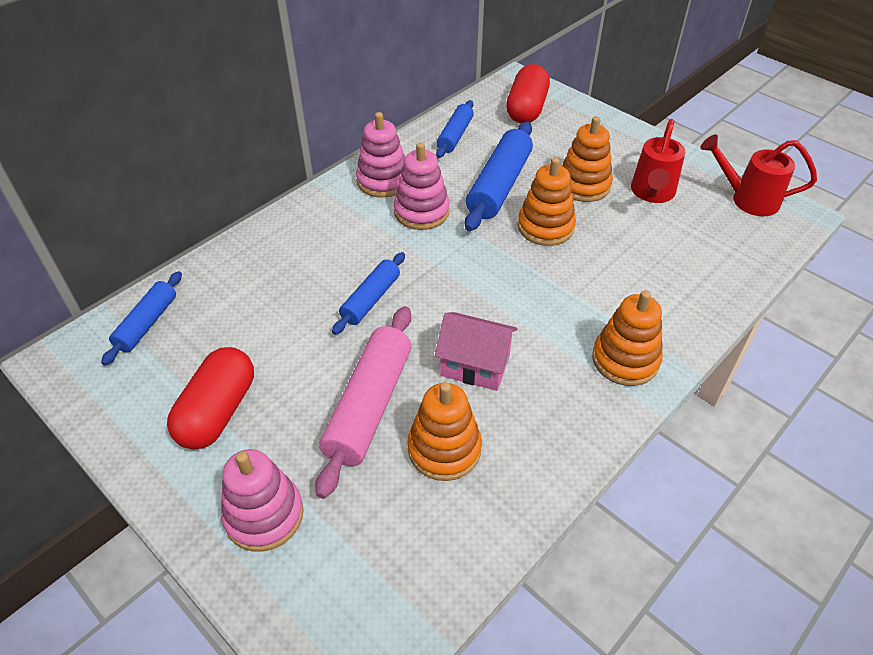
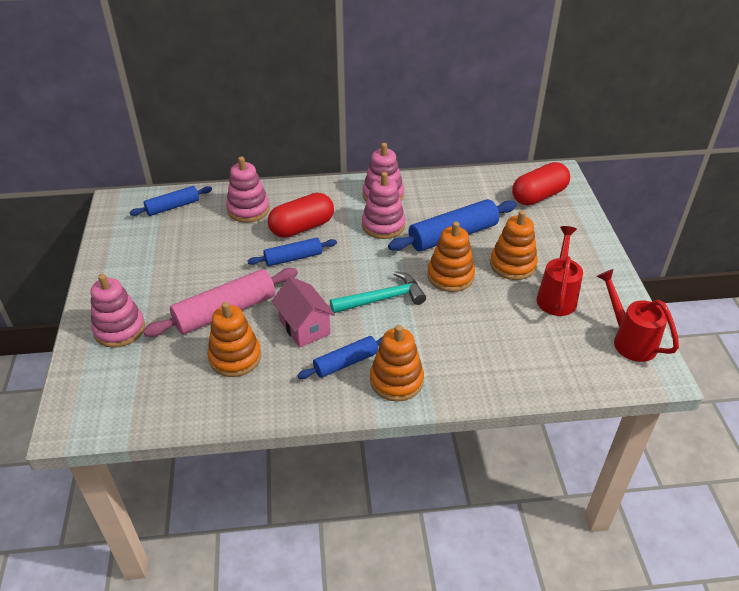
camera: 40 degrees right, 5 degrees down
(218, 412) = (155, 269): red capsule -> red capsule (302, 227)
(251, 275) = (248, 209): none -> pink stacking toy
(455, 135) = (464, 190): blue rolling pin -> blue rolling pin (346, 363)
(513, 287) = (383, 299): none -> turquoise hammer
(652, 193) = (557, 296): red watering can -> red watering can turned 135 degrees clockwise

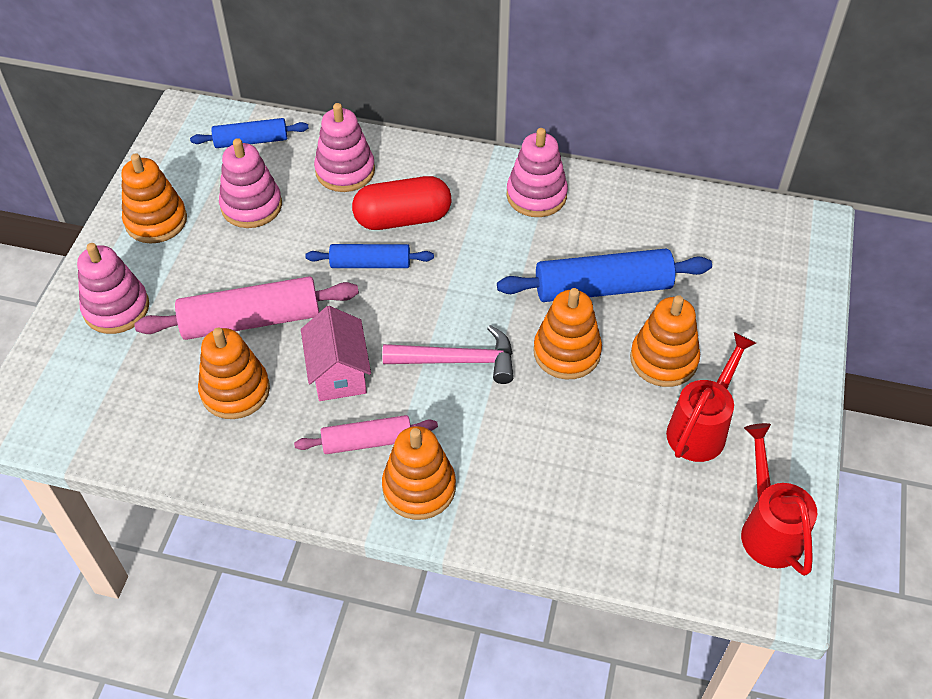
camera: 20 degrees right, 10 degrees up
(125, 268) = (156, 221): none -> orange stacking toy
(346, 363) = (367, 441): blue rolling pin -> pink rolling pin
(383, 225) = (513, 245): pink stacking toy -> pink stacking toy (251, 206)
(383, 299) = (458, 360): turquoise hammer -> pink hammer
(538, 196) = (762, 256): red capsule -> none

